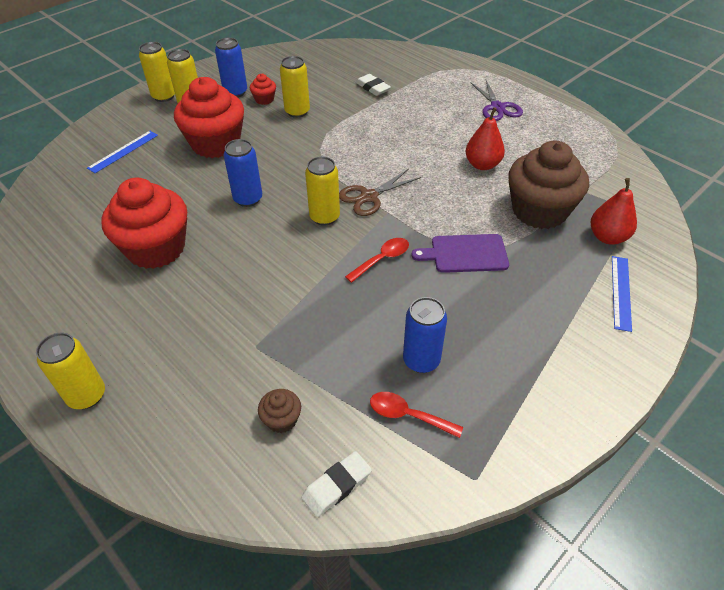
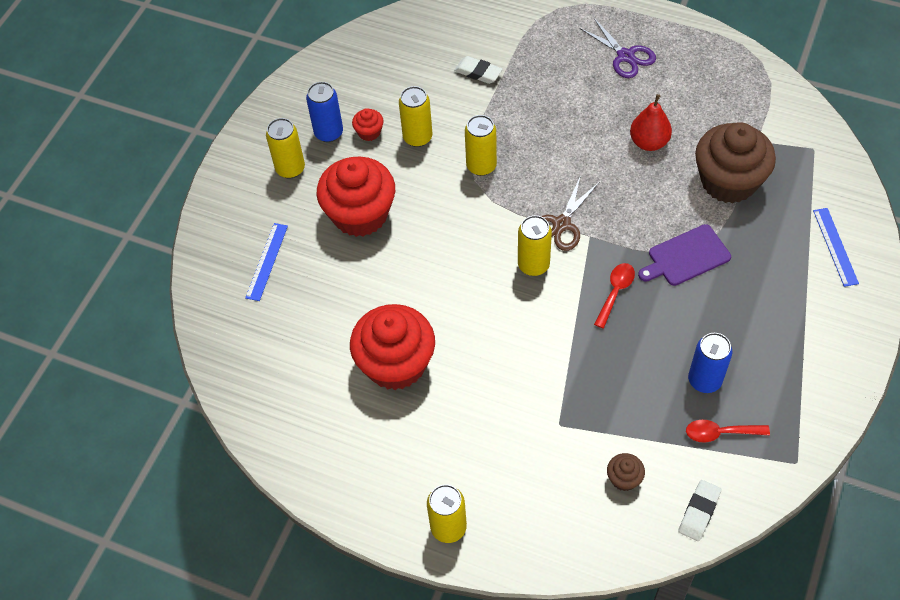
camera: 20 degrees left, 10 degrees up
(164, 96) = (250, 168): yellow can -> yellow can (481, 166)
(248, 199) = (444, 272): blue can -> none
(607, 237) = (801, 189): red pear -> none

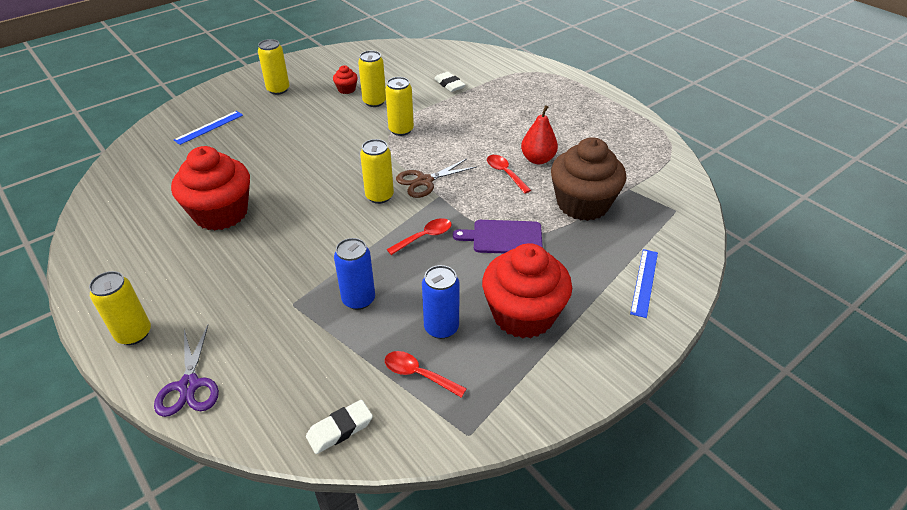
camera: 25 degrees right, 15 degrees down
(328, 133) = (321, 81): blue can -> blue can (358, 299)
(360, 214) = (294, 126): red cupcake -> red cupcake (523, 315)
(624, 478) = (302, 368): brown cupcake -> none
(625, 56) = (564, 109): purple scissors -> purple scissors (189, 385)
(631, 176) = (505, 173): none -> red spoon

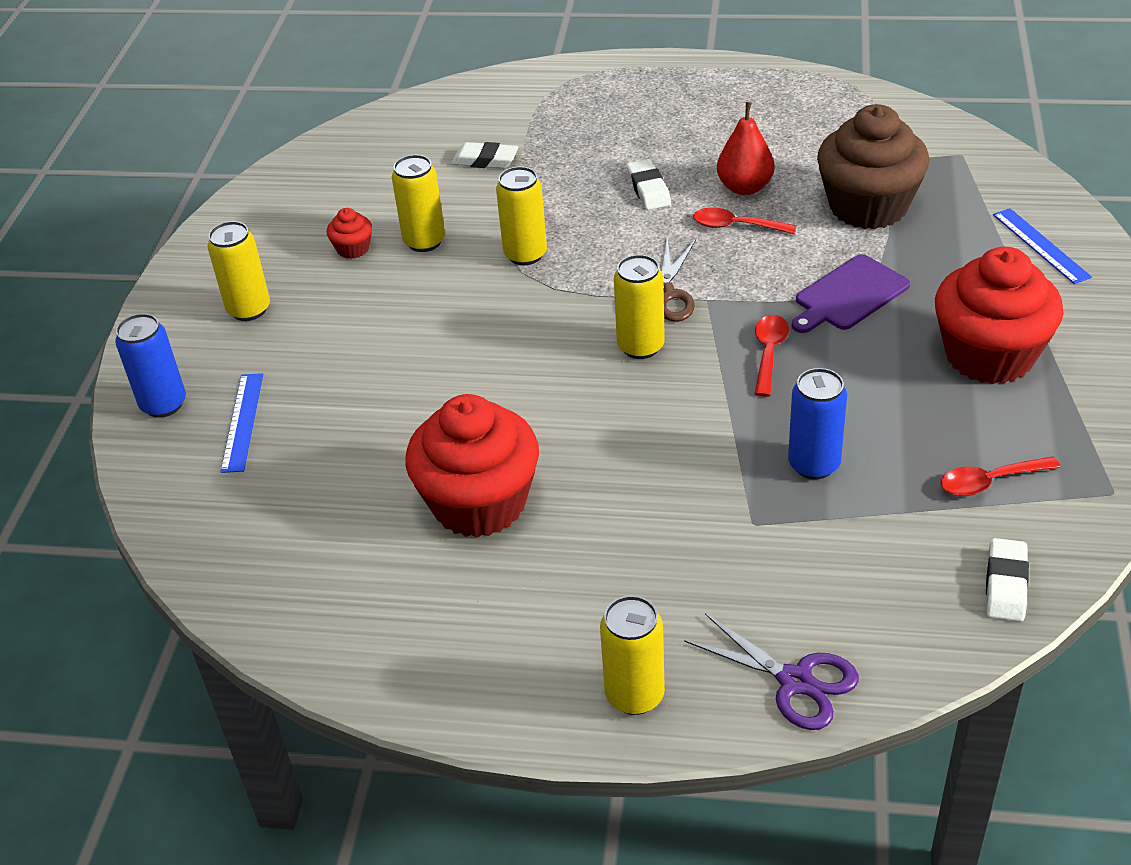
camera: 40 degrees left, 0 degrees up
(441, 328) = (938, 425): blue can -> blue can (163, 404)
(494, 134) = (648, 189): none -> white eraser

